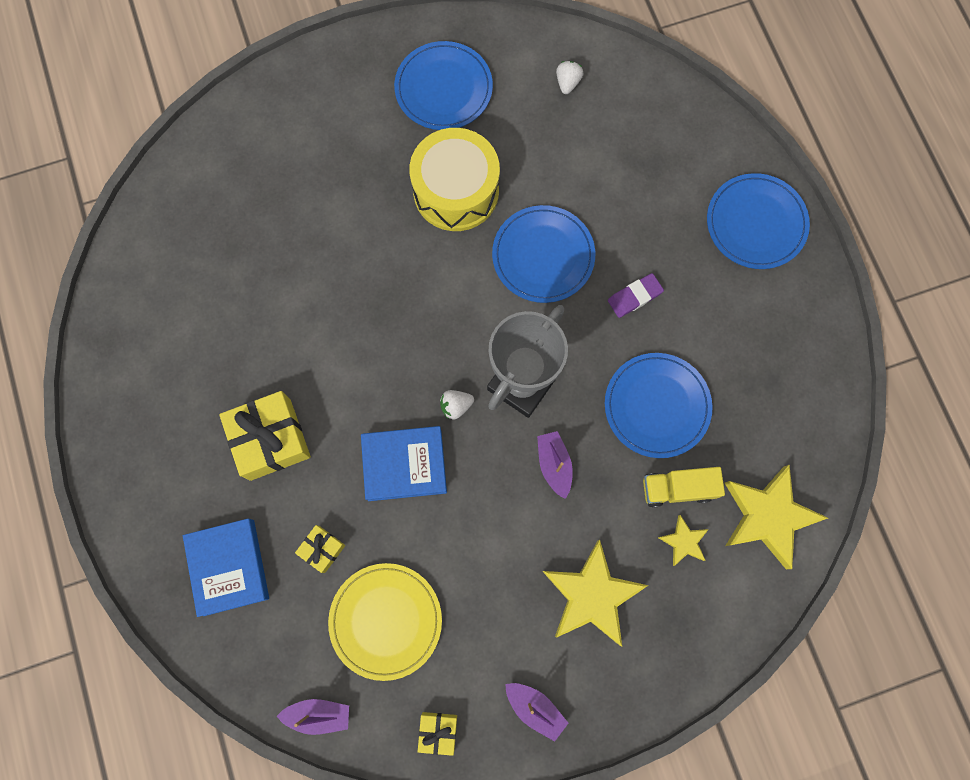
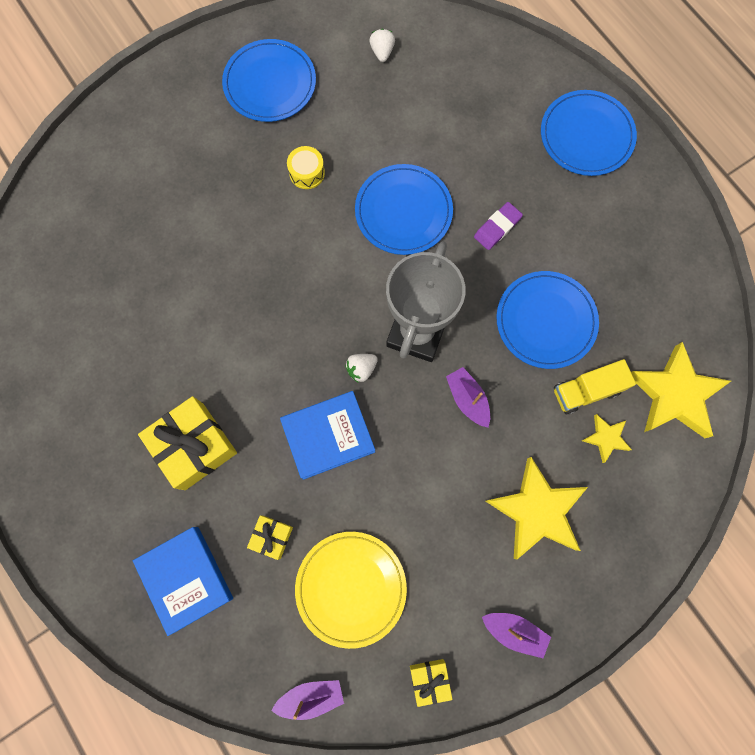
camera: 15 degrees left, 0 degrees up
(456, 191) = (307, 173): yellow drum -> yellow drum, size x0.43

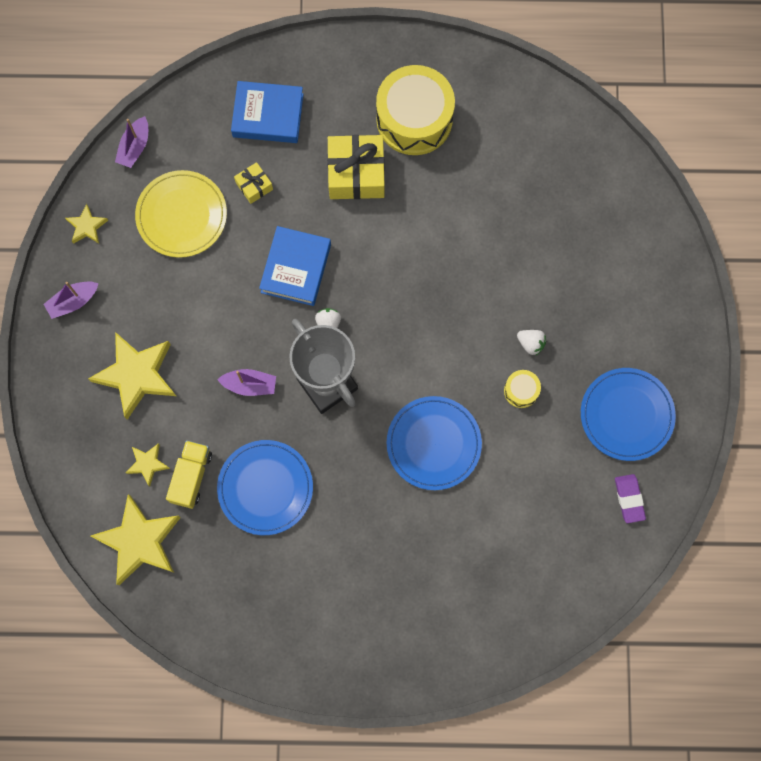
camera: 125 degrees right, 0 degrees up
(101, 429) = (414, 119): none -> yellow drum
(382, 52) = (595, 530): white strawberry -> white strawberry (531, 343)
(429, 680) = (87, 226): yellow gift -> yellow star
(497, 227) = (367, 508): purple eraser -> purple eraser (629, 499)
(586, 135) = (396, 646): blue plate -> none

